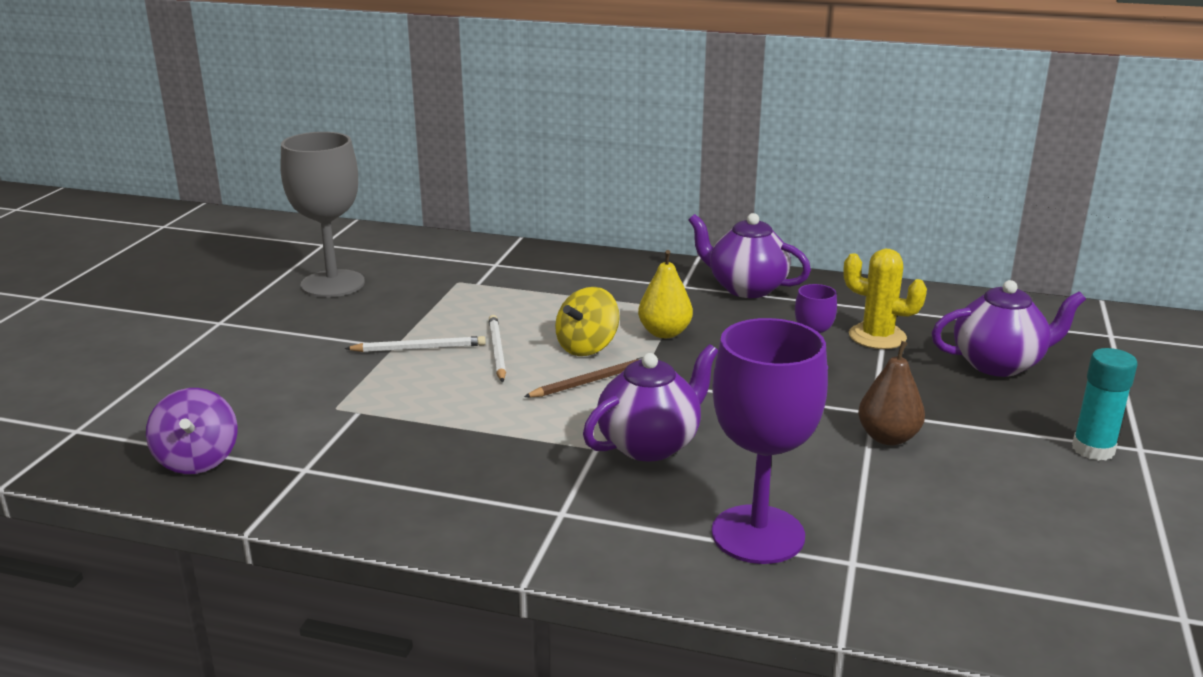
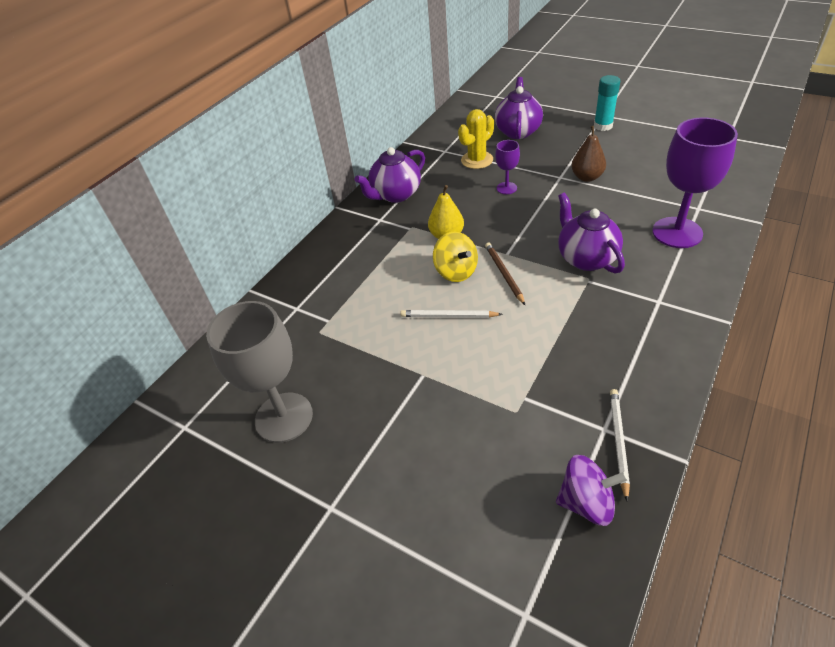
camera: 70 degrees left, 20 degrees up
(419, 348) = (431, 359): white pencil -> white pencil (618, 441)

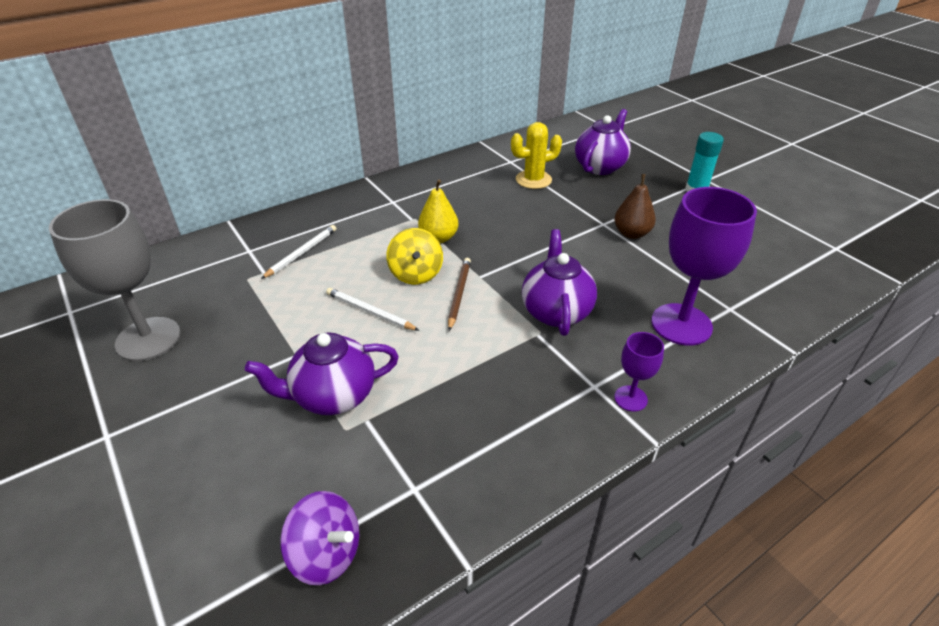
camera: 20 degrees right, 5 degrees down
(395, 195) = (427, 185): purple teapot -> purple teapot (333, 396)
(506, 188) = (538, 215): purple goblet -> purple goblet (630, 398)
(618, 441) = (416, 509): white pencil -> white pencil (301, 253)

